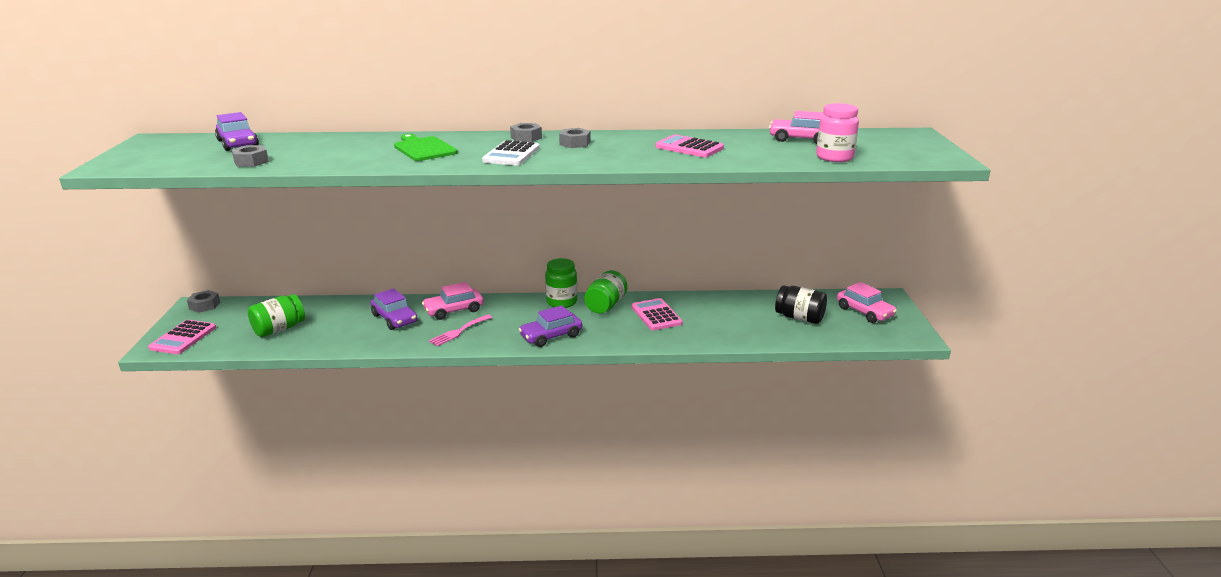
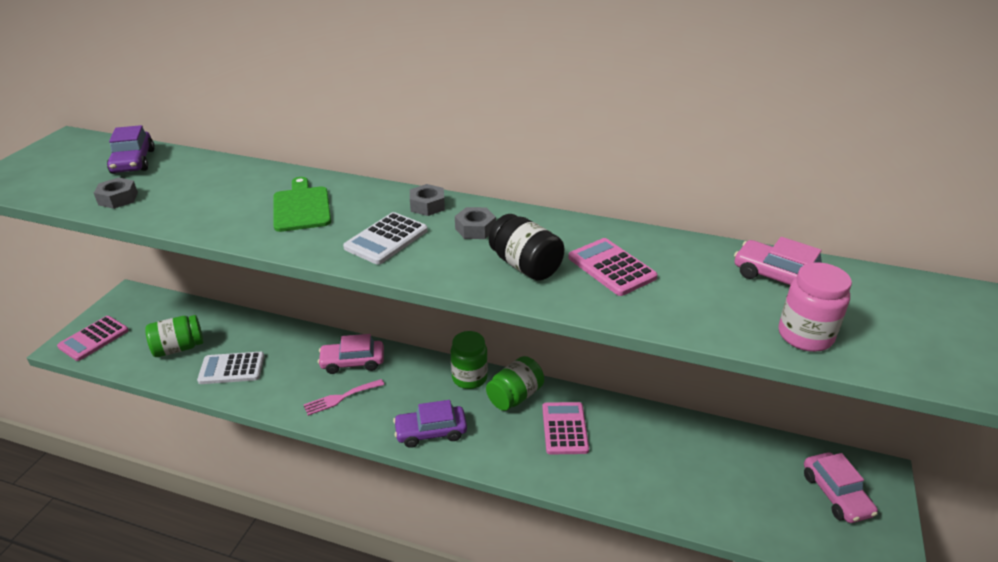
camera: 20 degrees right, 10 degrees up
(204, 305) = (136, 297): grey nut -> none
(343, 332) = (232, 369): none -> white calculator
(394, 319) = (289, 360): purple car -> none
(799, 318) = (741, 481): black jar -> black jar (525, 266)

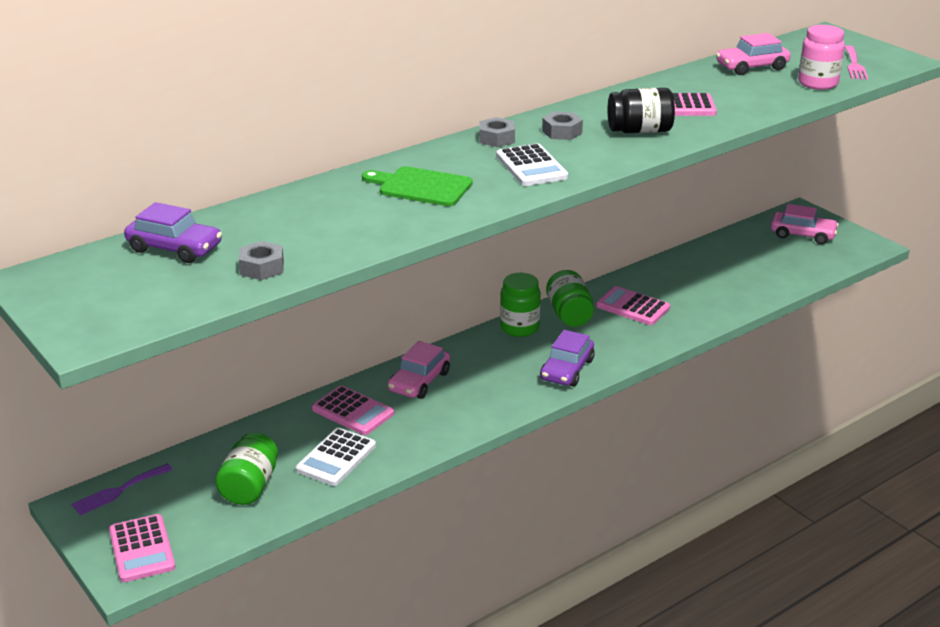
camera: 55 degrees left, 5 degrees down
(149, 302) = (118, 491): none -> purple fork
(292, 350) = (353, 411): none -> pink calculator
(340, 398) = (465, 403): pink fork -> pink fork (854, 65)

